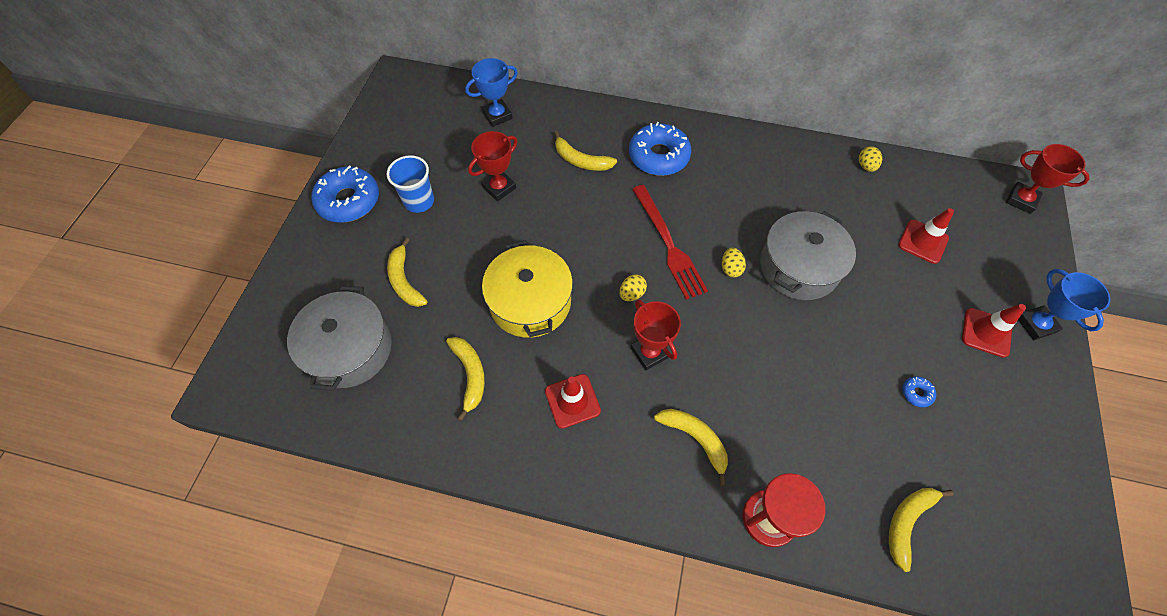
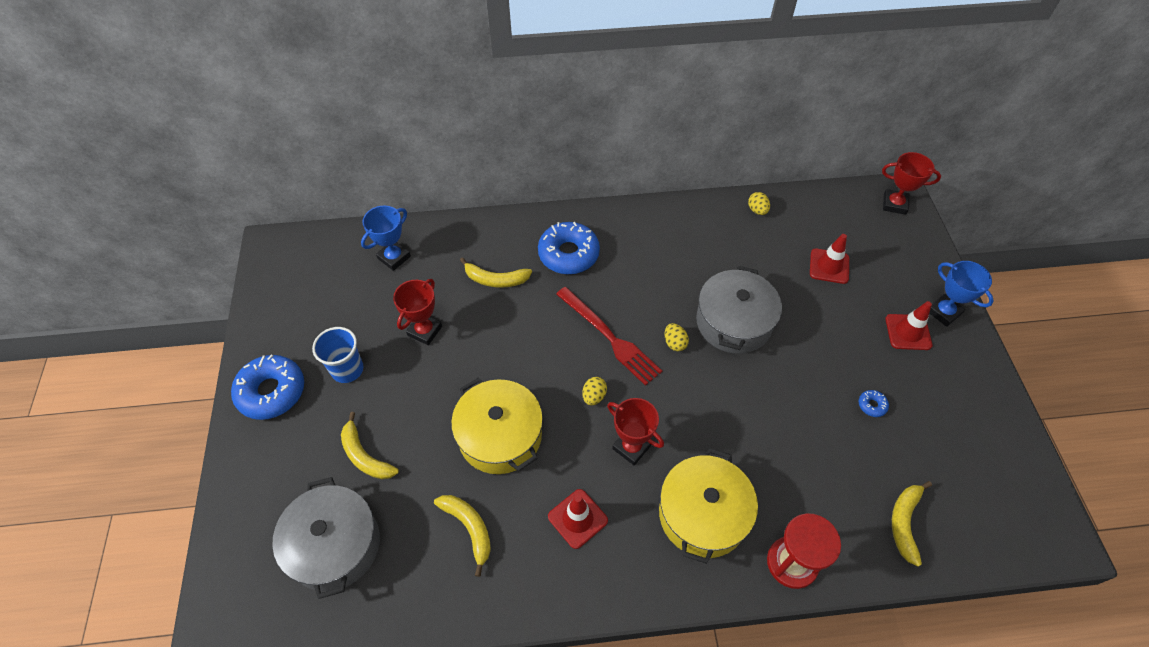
camera: 20 degrees left, 5 degrees down
(695, 439) = (702, 514): yellow banana -> yellow pot

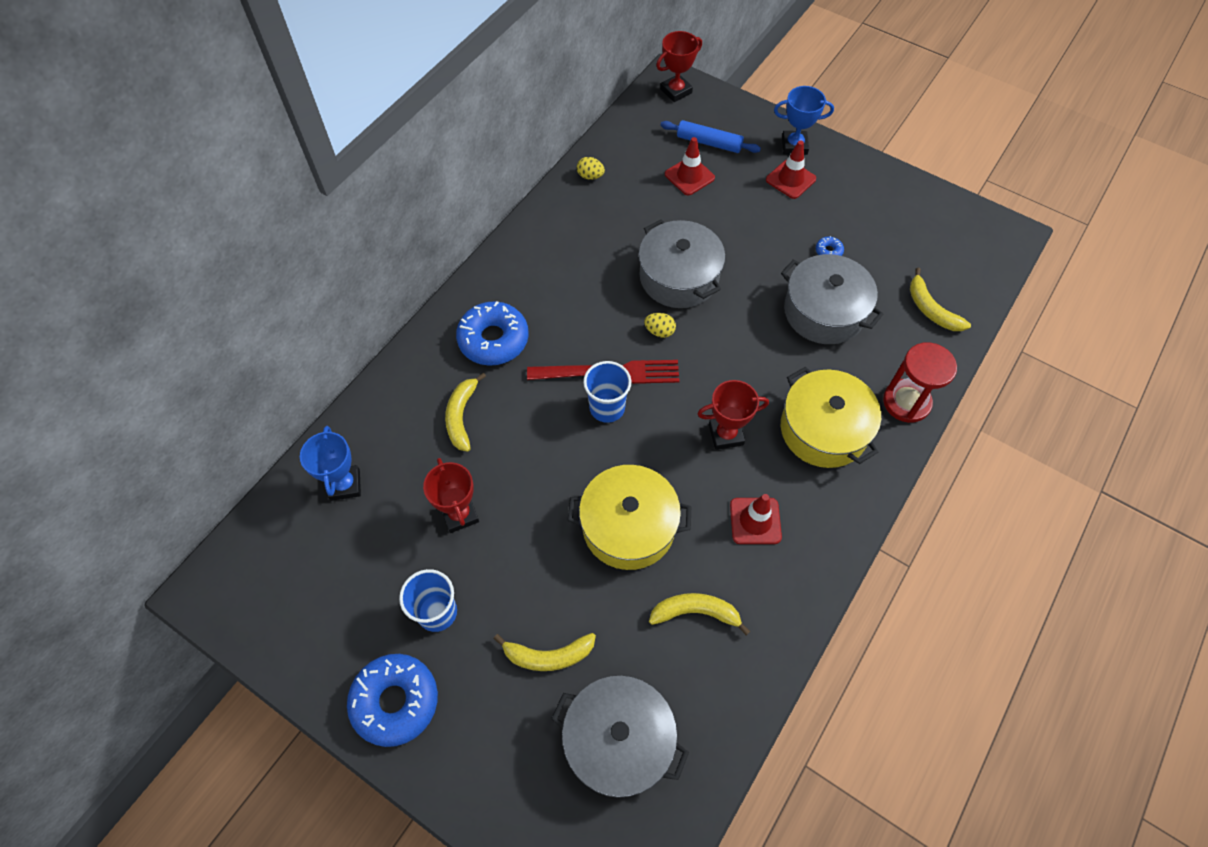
camera: 50 degrees left, 5 degrees up
(495, 279) = (461, 416): yellow banana -> yellow banana turned 135 degrees clockwise
(580, 356) = (607, 408): none -> blue cup
(594, 396) = (655, 427): yellow egg -> none
(811, 441) = (824, 312): none -> grey pot
(874, 256) = (709, 142): none -> blue rolling pin

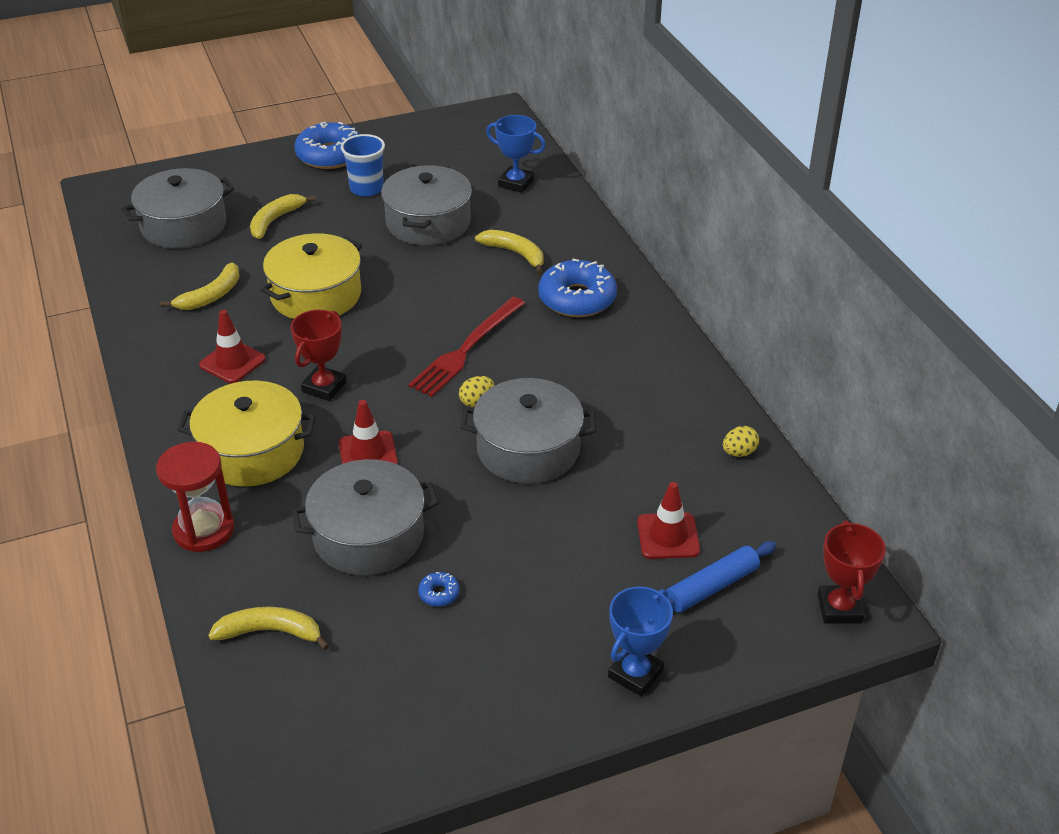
camera: 125 degrees right, 20 degrees down
(460, 514) = (428, 222): red trophy -> grey pot
(607, 408) = (433, 332): blue cup -> none
(790, 179) = (580, 630): red traffic cone -> red traffic cone (368, 453)

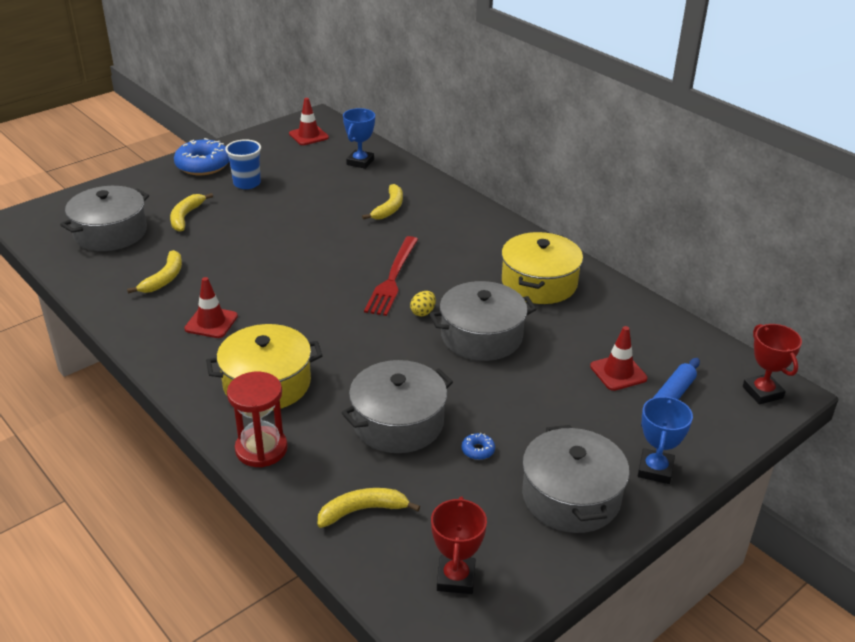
camera: 20 degrees left, 5 degrees down
(316, 295) = (251, 263): yellow pot -> yellow pot (539, 283)
(324, 387) = (297, 325): red trophy -> red trophy (455, 578)
(368, 453) = (361, 365): red traffic cone -> red traffic cone (308, 136)
(428, 222) = (310, 198): grey pot -> grey pot (571, 497)
(515, 254) = (389, 208): yellow banana -> yellow banana turned 90 degrees clockwise
(516, 183) = (360, 162): blue trophy -> blue trophy turned 75 degrees counterclockwise
(577, 299) = (453, 230): blue donut -> none
(739, 452) = (631, 307): yellow egg -> none

